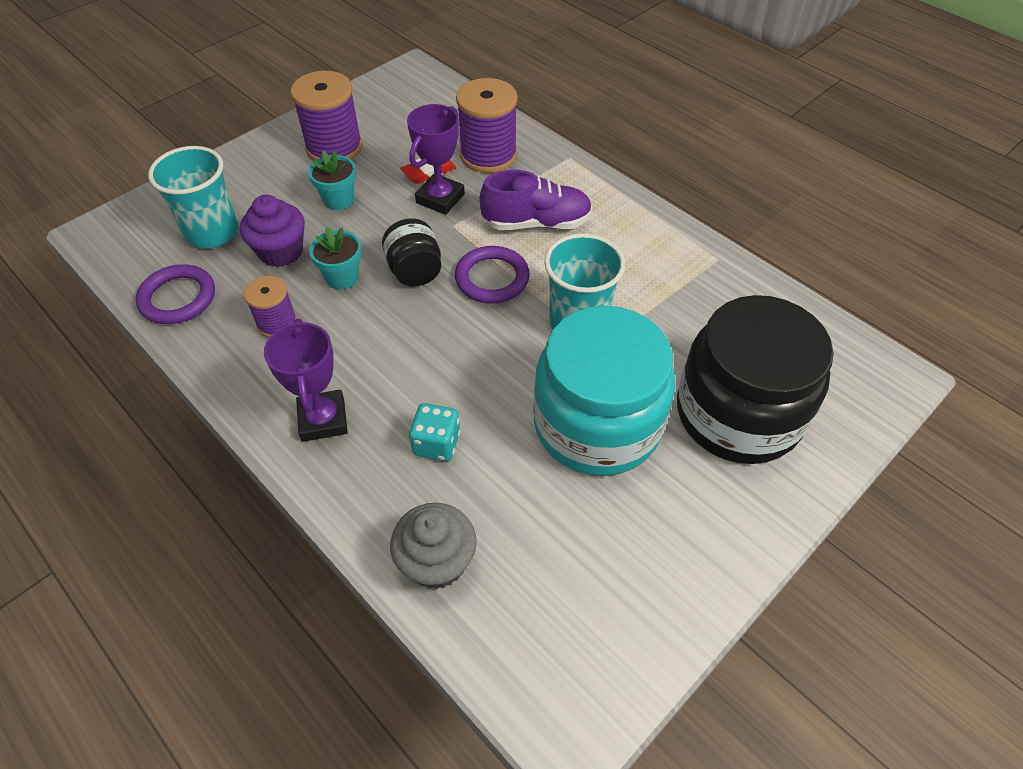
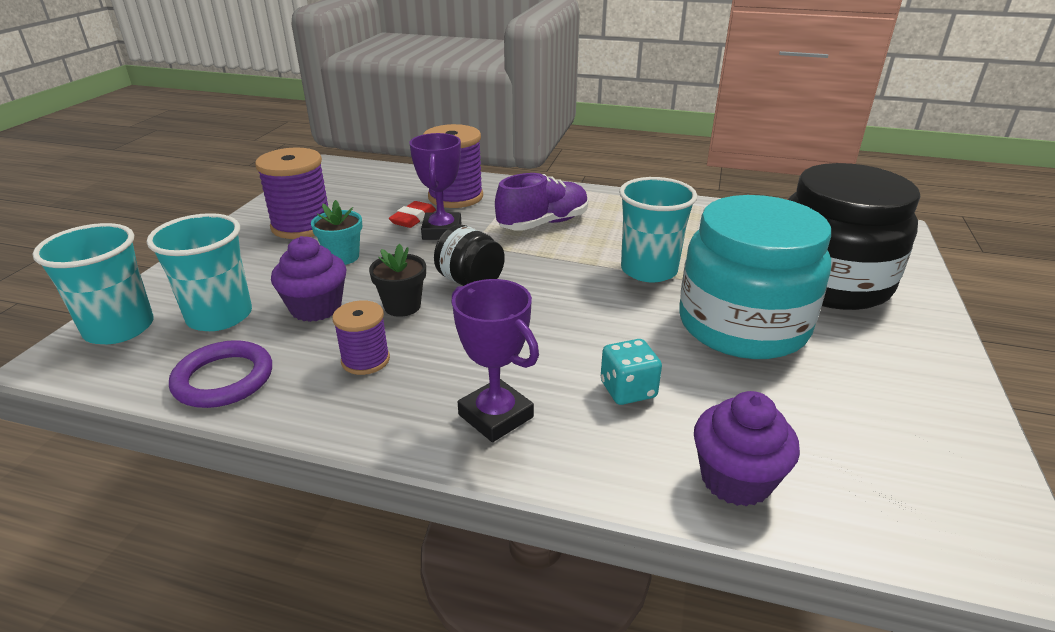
camera: 30 degrees left, 20 degrees down
(144, 217) = (119, 328): none -> turquoise cup
(342, 277) = (402, 306): turquoise flower pot -> black flower pot
(437, 562) = (736, 479): grey cupcake -> purple cupcake
(492, 278) = (545, 265): purple ring -> none

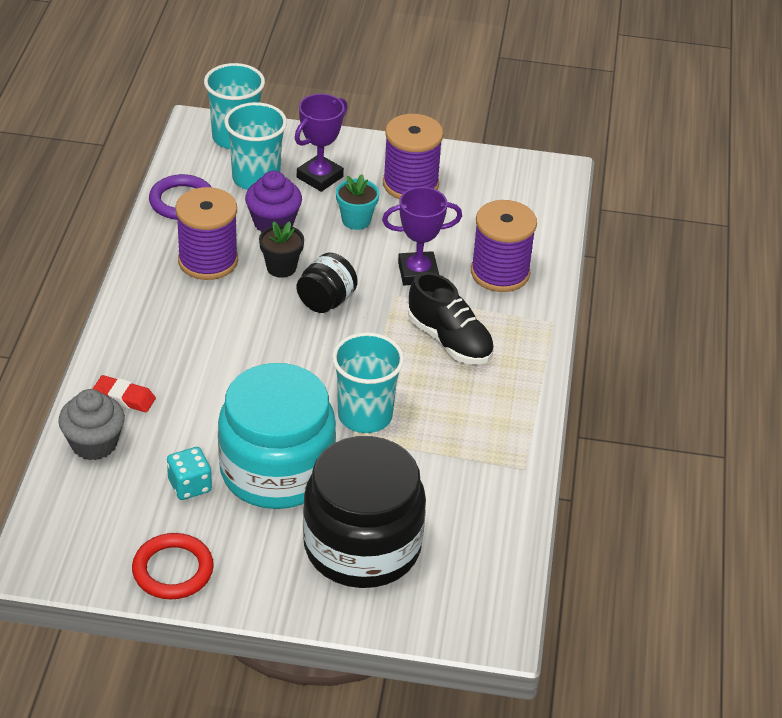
camera: 80 degrees right, 10 degrees up
(365, 360) = (208, 261): purple spool -> purple spool, size x1.71
(413, 219) = (441, 250): red eraser -> red eraser (124, 397)
(495, 416) = (151, 330): purple trophy -> purple trophy (319, 177)
(543, 223) = (450, 341): purple shoe -> black shoe
(628, 390) = (182, 396): turquoise dice -> turquoise dice (190, 486)
(736, 479) = (94, 444): purple cupcake -> grey cupcake
(936, 407) = (173, 570): none -> red ring

